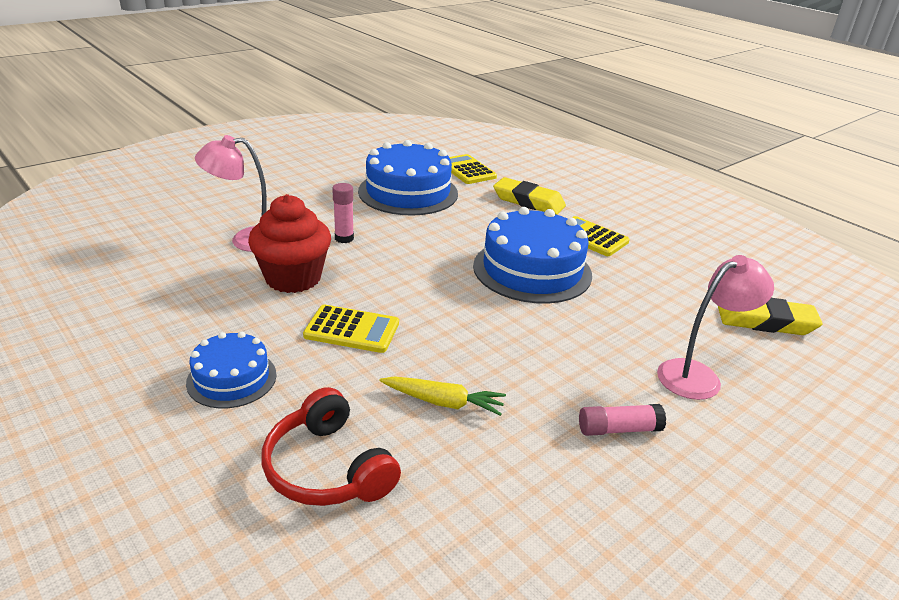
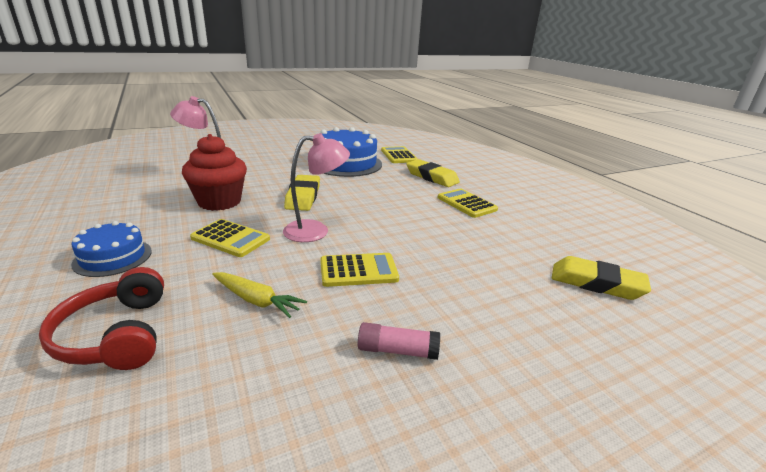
camera: 15 degrees right, 5 degrees down
(344, 238) = (277, 183): pink glue stick -> none
(392, 255) = (303, 197): none -> yellow eraser
(525, 347) = (358, 270): none -> yellow calculator
(532, 270) = (403, 219): blue cake -> none
(698, 375) = (505, 317): pink lamp -> pink lamp (316, 231)

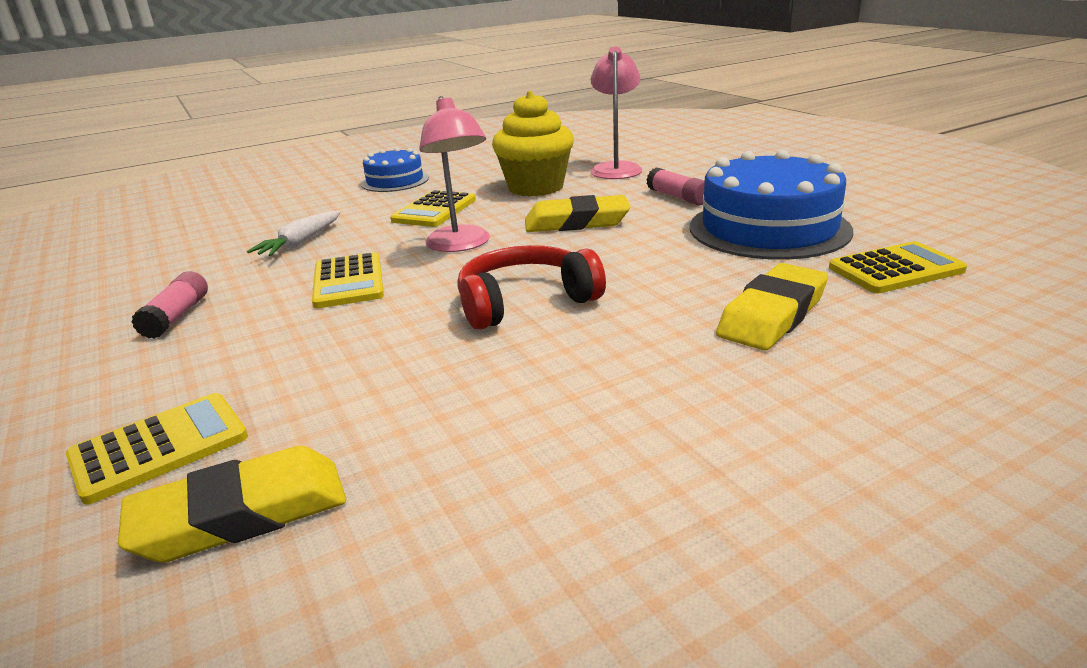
camera: 90 degrees right, 0 degrees up
(116, 335) = (271, 210): red headphones -> red headphones (525, 302)
(219, 202) = (536, 187): red cupcake -> yellow cupcake
(256, 300) = (300, 243): yellow carrot -> white carrot
(285, 171) = (678, 197): none -> pink glue stick
(466, 204) = (624, 361): yellow calculator -> yellow calculator (159, 447)
(596, 283) = (241, 514): yellow eraser -> yellow eraser turned 45 degrees clockwise

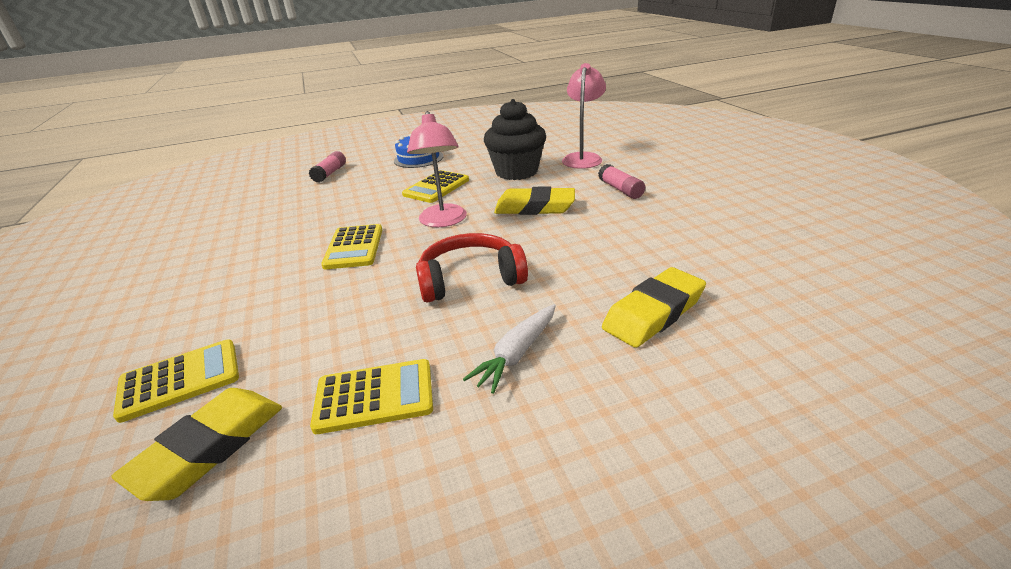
camera: 10 degrees right, 5 degrees up
(177, 316) = (232, 266): pink glue stick -> pink glue stick (330, 173)
(241, 514) = (209, 447): yellow eraser -> yellow eraser turned 45 degrees counterclockwise
(300, 243) = (334, 209): white carrot -> white carrot (516, 354)
(536, 187) = (516, 172): yellow cupcake -> black cupcake
(769, 228) = (681, 226): blue cake -> none
(895, 269) = (772, 277): yellow calculator -> yellow calculator (374, 396)

